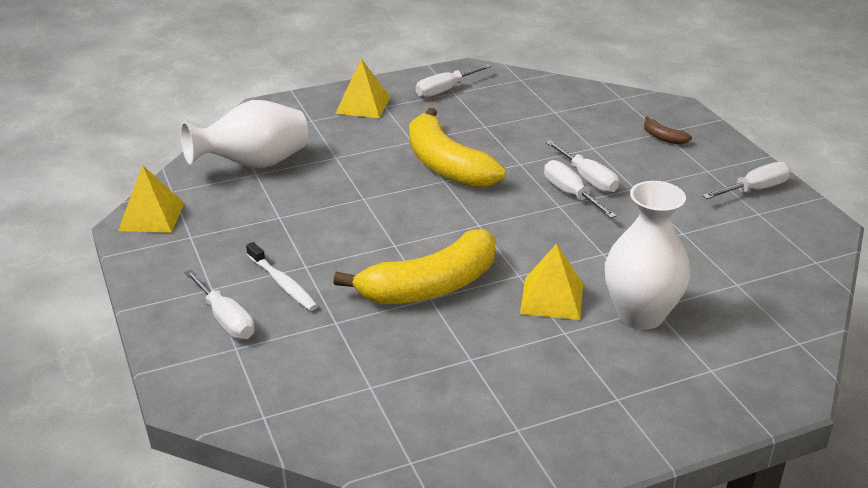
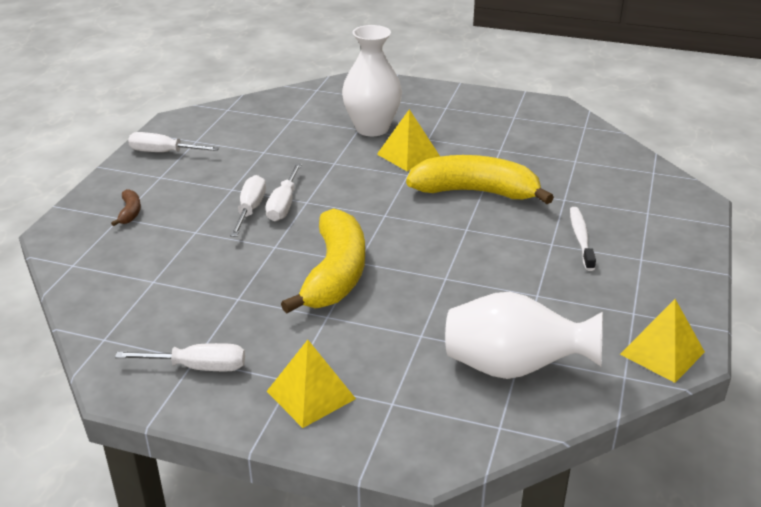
camera: 140 degrees left, 0 degrees up
(226, 320) = (644, 232): white screwdriver -> none

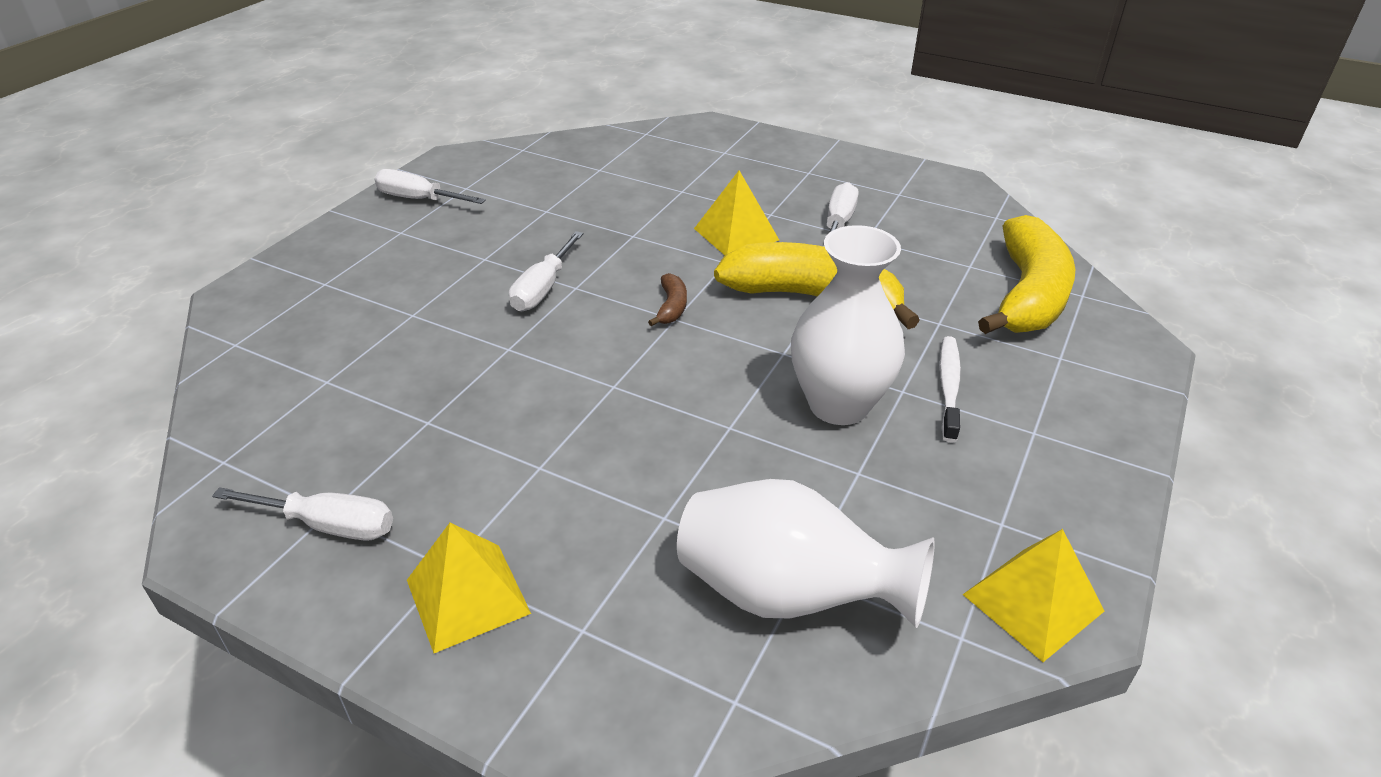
camera: 10 degrees right, 5 degrees up
(130, 212) = (340, 277): brown banana -> brown banana (671, 307)
(250, 209) = (496, 290): white screwdriver -> white screwdriver (838, 224)
(335, 274) = (574, 401): yellow banana -> yellow banana (1027, 295)
(372, 128) = (699, 192): white vase -> white vase (838, 405)

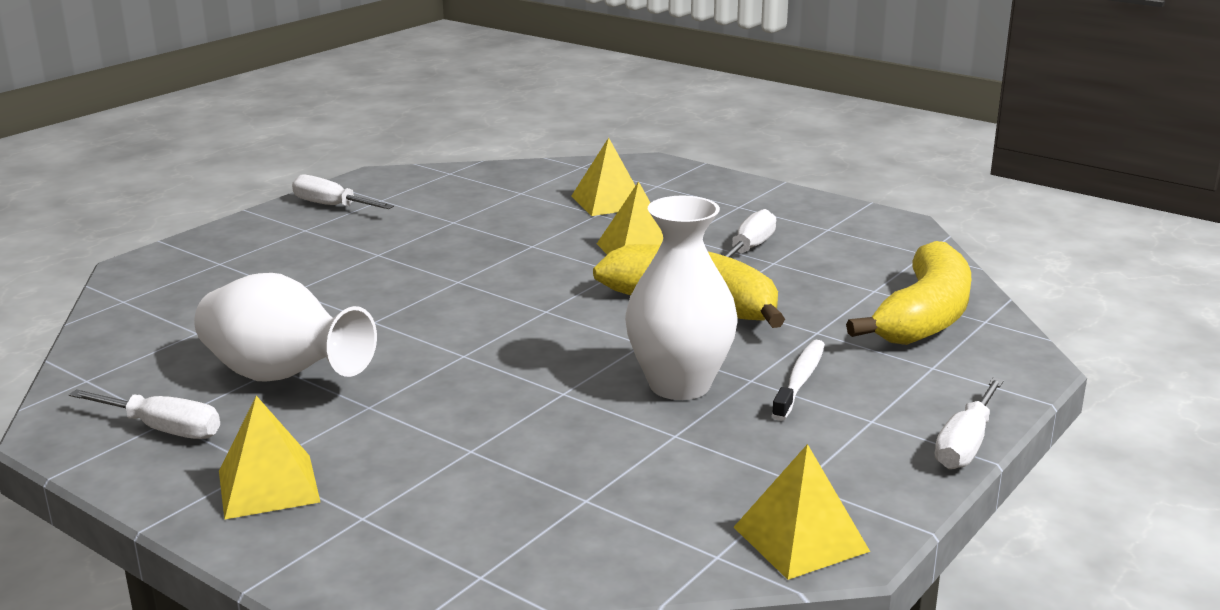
camera: 10 degrees right, 15 degrees down
(543, 288) = (425, 280): white screwdriver -> white screwdriver (965, 444)
(671, 307) = (546, 301): brown banana -> none
(687, 175) = (608, 202): none -> yellow pyramid
(787, 595) = (562, 512): white vase -> white vase (282, 377)

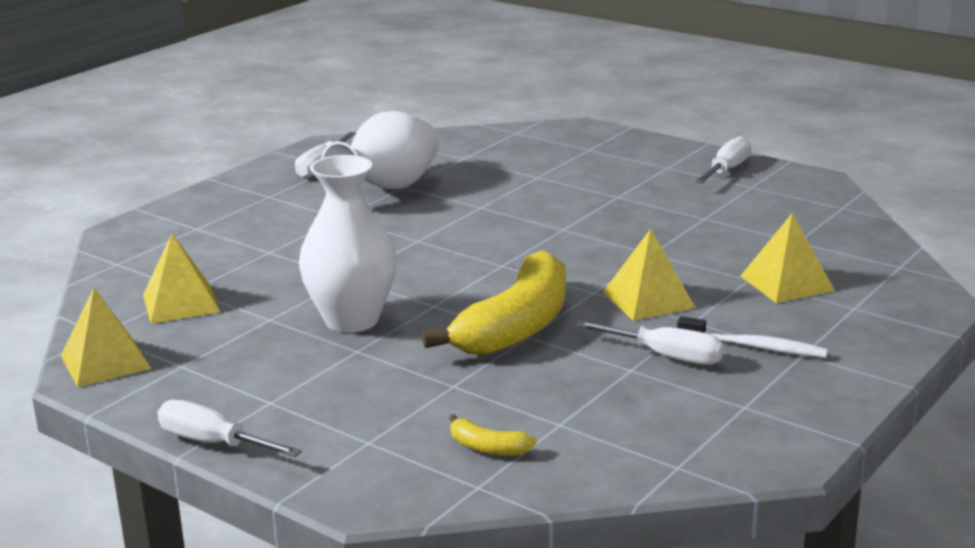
camera: 90 degrees right, 0 degrees up
(268, 486) = (242, 201): yellow pyramid -> yellow pyramid (181, 303)
(800, 380) = (350, 372): white toothbrush -> white toothbrush (755, 347)
(924, 317) = (488, 448): yellow banana -> yellow banana, size x0.40

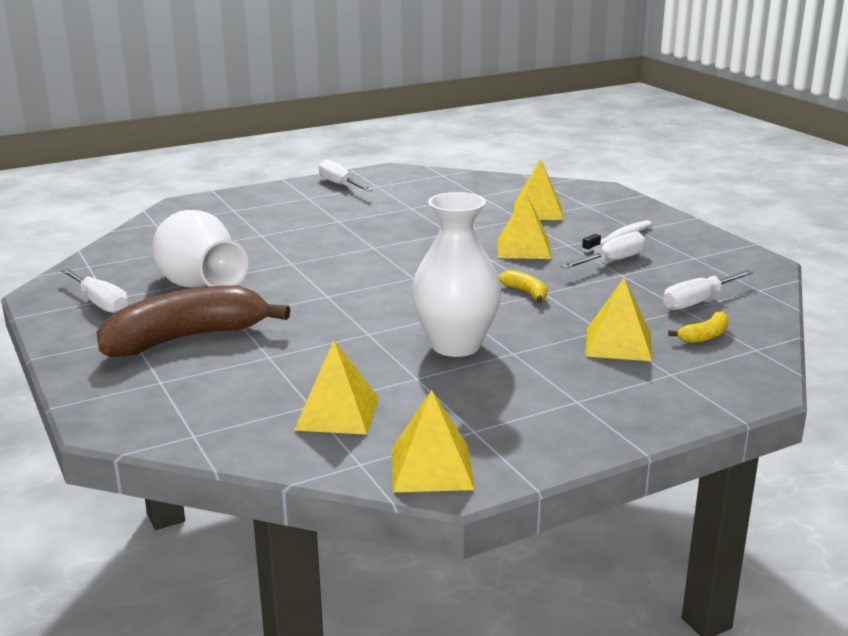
camera: 65 degrees left, 0 degrees up
(213, 443) = (635, 435): white screwdriver -> white screwdriver (698, 302)
(279, 214) = (186, 339): none -> brown banana
(422, 400) = (618, 344): none -> yellow pyramid
(516, 326) = (526, 292): yellow banana -> yellow banana, size x0.40

